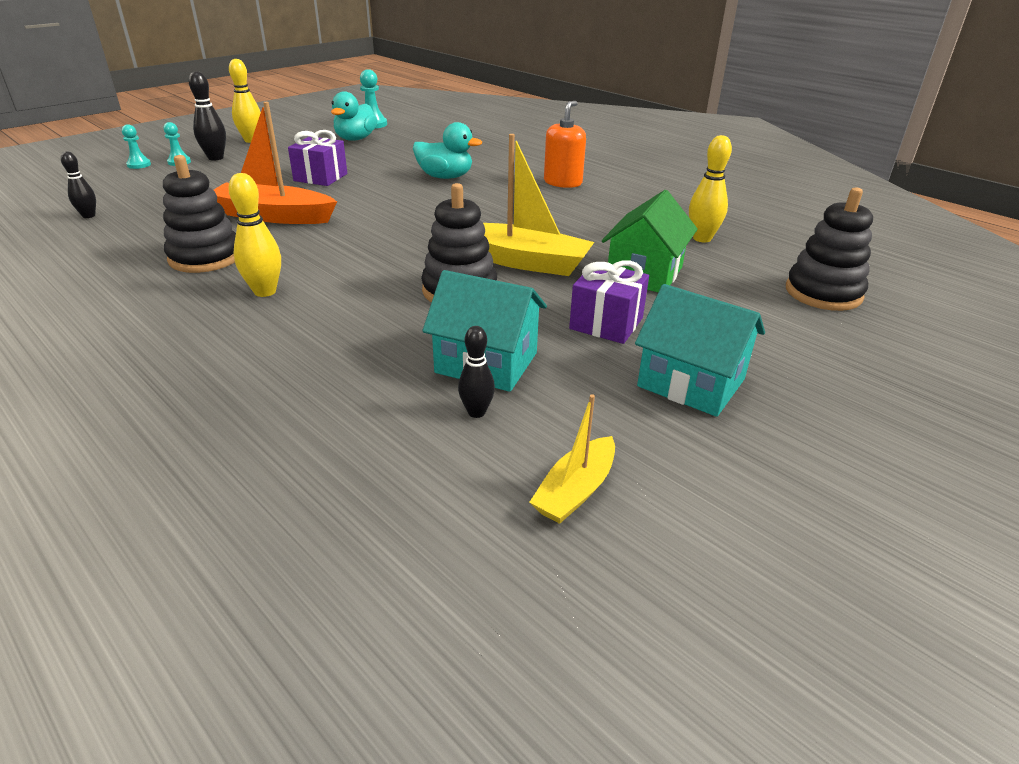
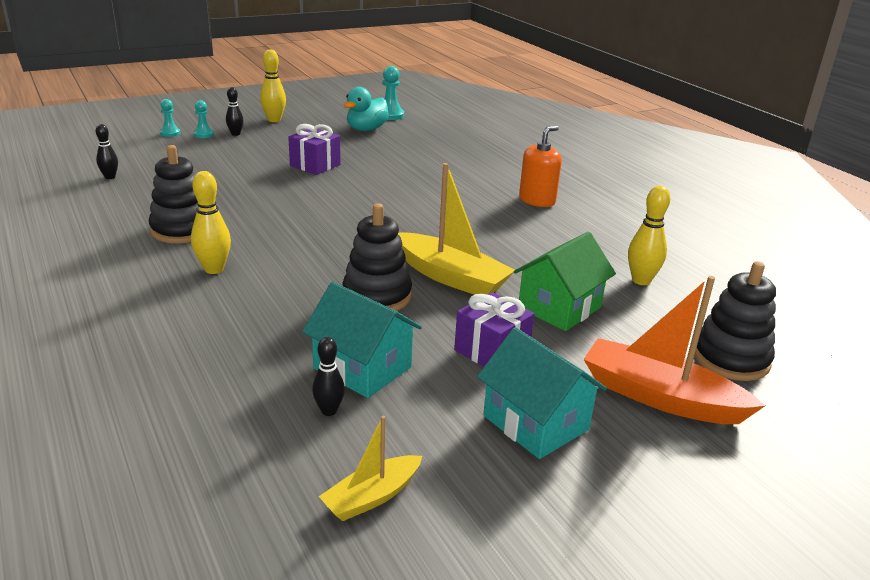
camera: 15 degrees right, 5 degrees down
(215, 158) = (235, 134): black bowling pin -> black bowling pin, size x0.65
(274, 216) = (256, 198): orange boat -> orange boat (660, 397)
(445, 177) = (427, 179): turquoise duck -> none

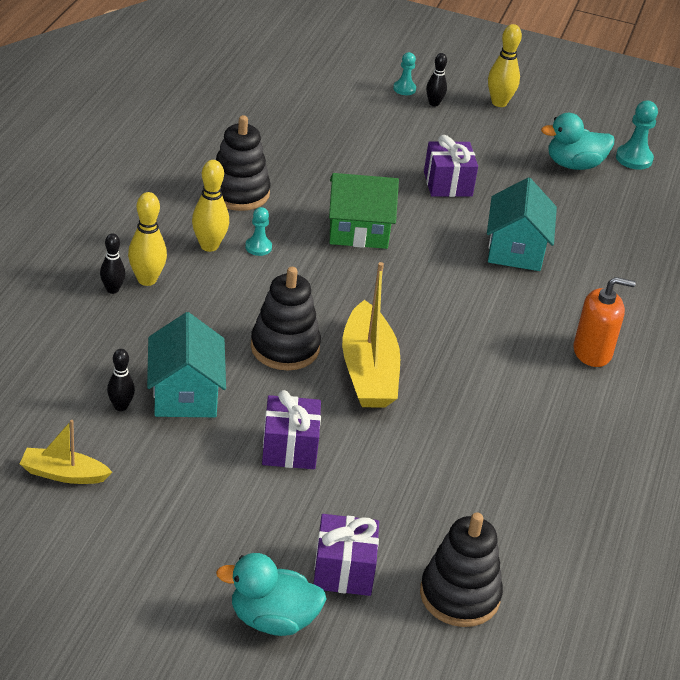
camera: 45 degrees right, 10 degrees up
(110, 177) = (260, 102): black bowling pin -> black bowling pin (112, 289)
(170, 133) = (377, 71): turquoise pawn -> turquoise pawn (258, 247)
(535, 422) = (227, 514): turquoise house -> turquoise house (515, 249)
(559, 308) = (405, 457): green house -> green house (358, 230)
(641, 280) = (525, 488): yellow bowling pin -> yellow bowling pin (147, 280)
(660, 397) = (343, 571): orange boat -> purple gift
(690, 465) = (272, 619): none -> turquoise duck

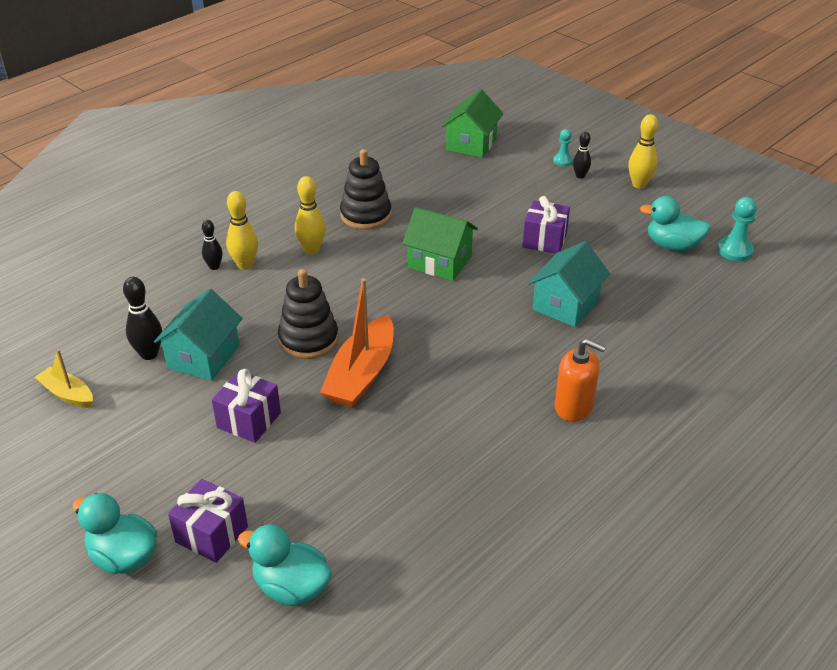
camera: 30 degrees right, 0 degrees up
(120, 406) = (149, 354): black bowling pin -> black bowling pin, size x1.54
(258, 247) = (349, 258): turquoise pawn -> none
(292, 85) = (471, 144): none -> green house
(368, 371) = (361, 374): yellow boat -> orange boat
(459, 595) = (291, 587): black stacking toy -> turquoise duck

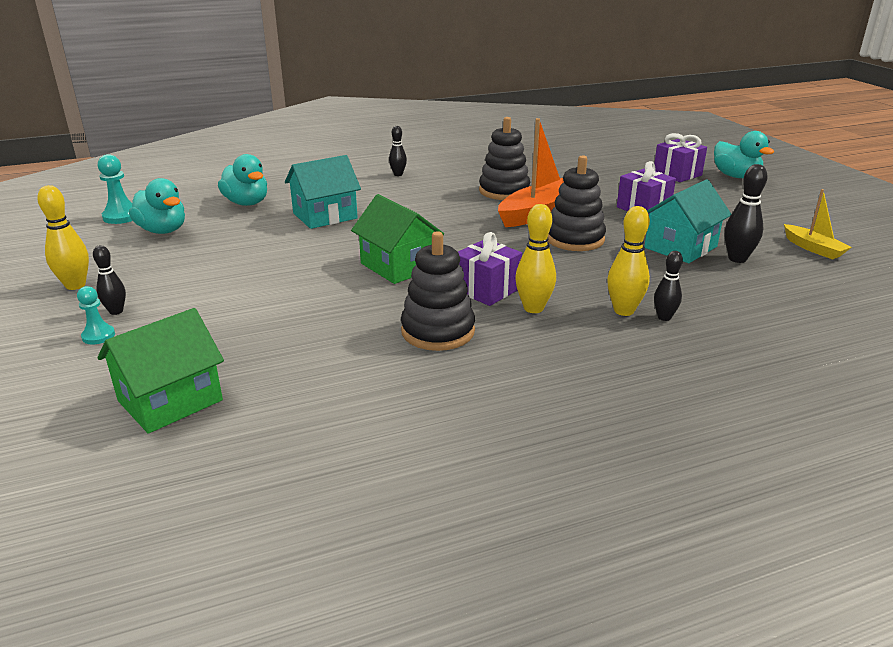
camera: 155 degrees left, 10 degrees down
(291, 587) = (630, 154): turquoise duck -> turquoise duck (247, 203)
(423, 408) = (504, 191): none -> black stacking toy
(544, 240) = (269, 260): purple gift -> purple gift (486, 290)
(573, 407) = (398, 174): orange soap dispenser -> black bowling pin

